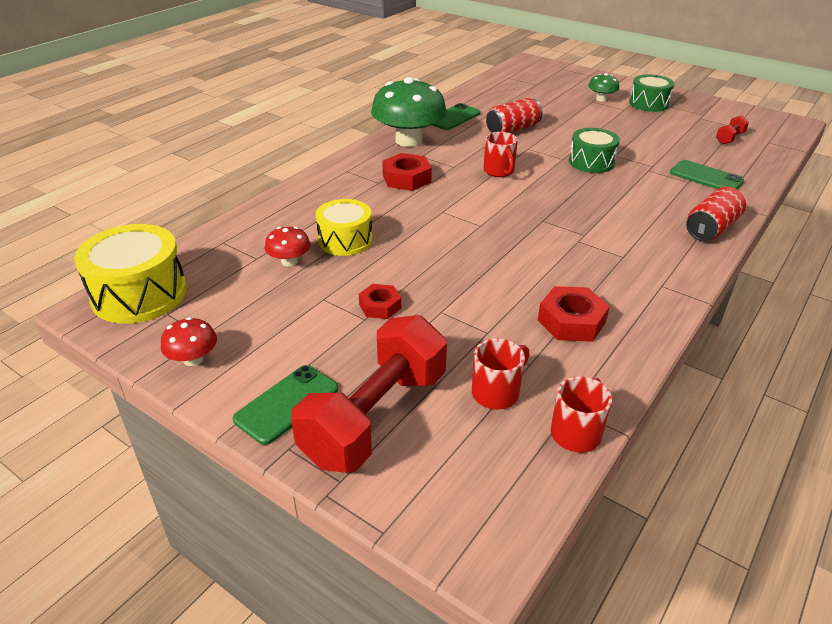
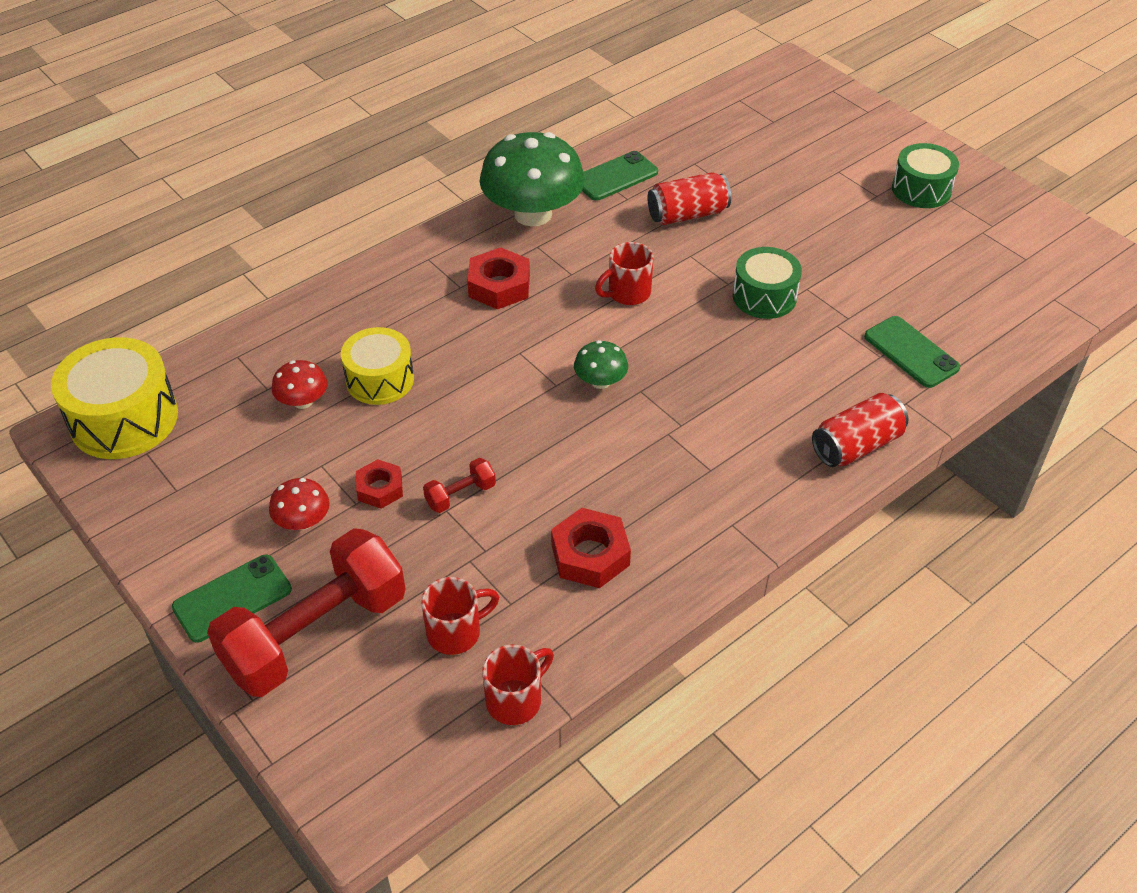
camera: 15 degrees right, 10 degrees up
(193, 359) = (156, 521): red mushroom -> red mushroom (303, 521)
(499, 171) = (627, 293): red mug -> red mug turned 60 degrees clockwise
(601, 99) = (854, 168): green mushroom -> green mushroom (600, 381)
(729, 138) = (998, 282): red dumbbell -> red dumbbell (460, 495)

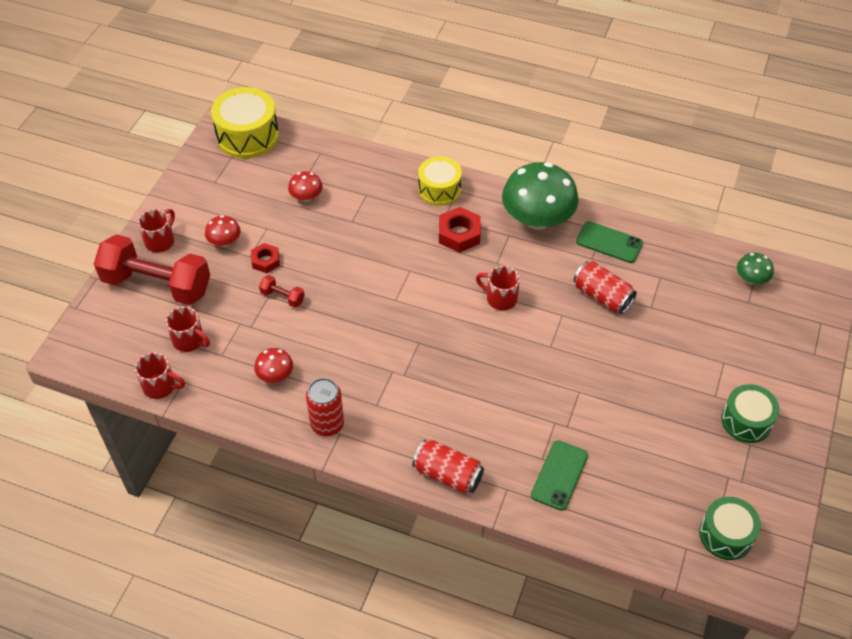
camera: 60 degrees right, 5 degrees up
(232, 598) = (160, 241): green phone -> red mug
(380, 379) = (344, 220): yellow drum -> yellow drum (439, 189)
(590, 555) = (275, 375): red nut -> red mushroom
(600, 381) = (413, 319): green mushroom -> green mushroom (751, 279)
(709, 531) = (327, 424): none -> red can
(764, 296) = (552, 371): green drum -> green drum (726, 535)

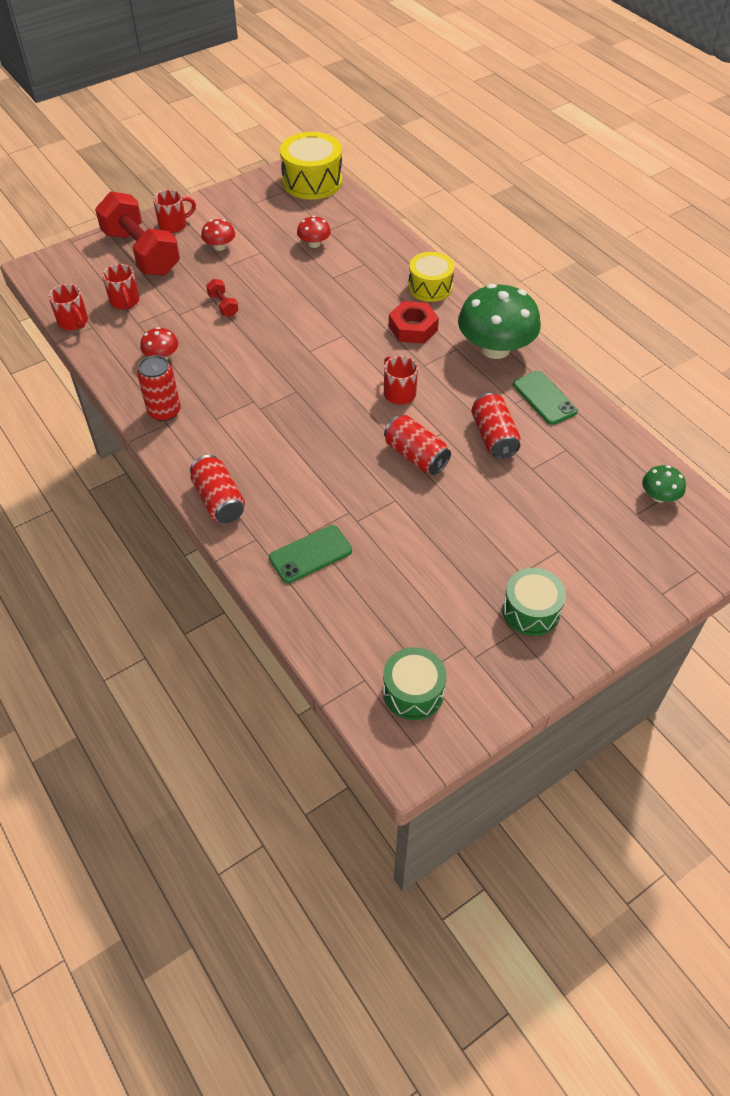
camera: 35 degrees right, 0 degrees up
(265, 261) = (236, 274): red nut -> none
(561, 345) = (416, 456): none -> red can

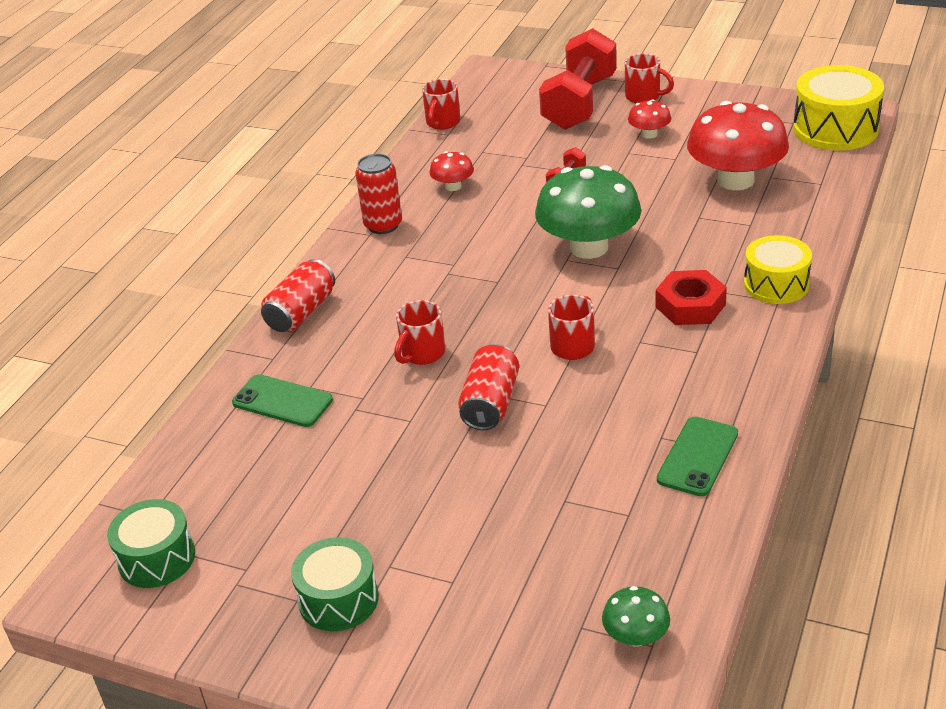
camera: 60 degrees right, 15 degrees down
(125, 301) = (502, 131): red mug -> red mug (422, 354)
(314, 244) = (735, 180): red mushroom -> red mushroom, size x2.16
(494, 437) = (583, 446): red can -> none
(495, 348) = (735, 379): green mushroom -> green mushroom (589, 247)

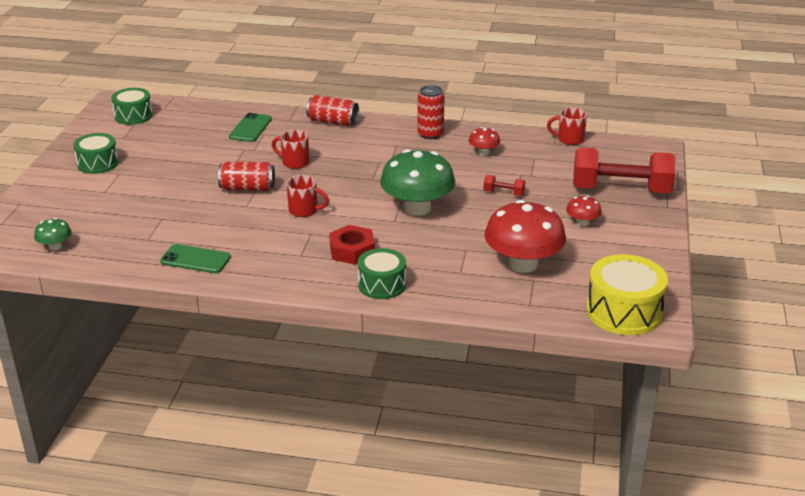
camera: 75 degrees right, 5 degrees down
(644, 97) = (643, 217): red mug -> none
(776, 284) = (382, 285): yellow drum -> green drum

